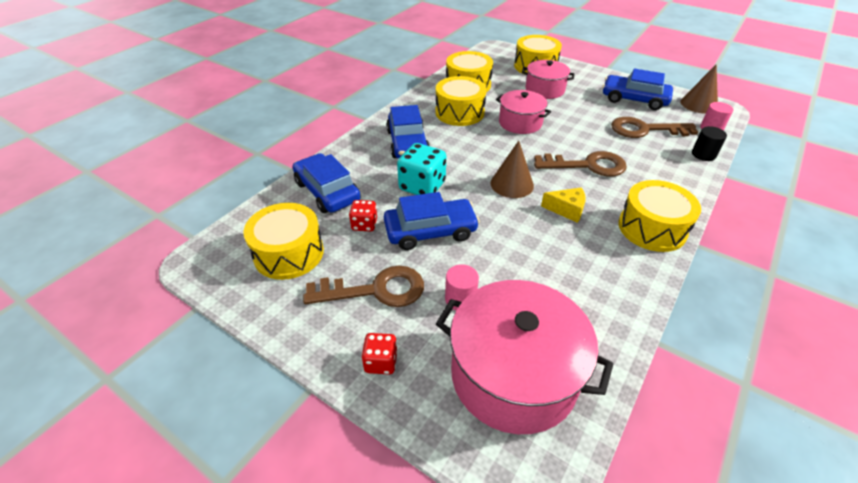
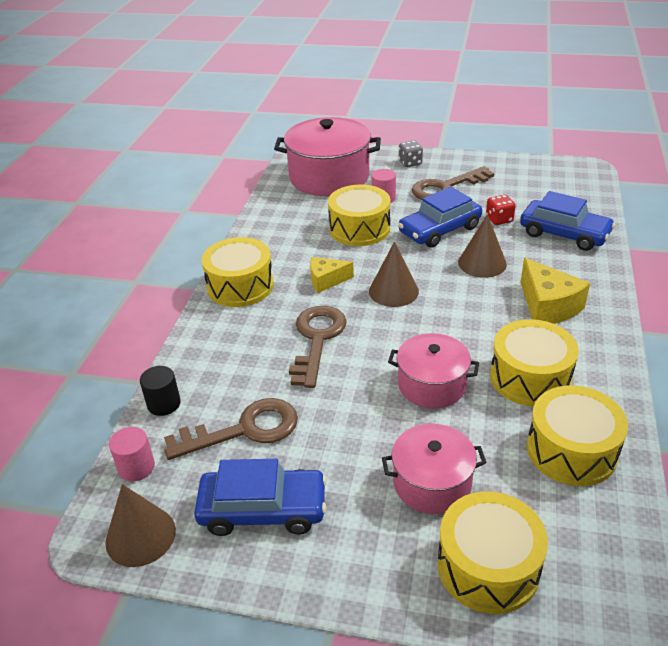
camera: 160 degrees right, 5 degrees down
(289, 253) = (532, 189): yellow drum -> yellow drum (359, 229)
(381, 362) = (410, 163): red dice -> grey dice
(407, 143) = (548, 306): blue car -> yellow cheese
(422, 186) = (482, 263): turquoise dice -> brown cone
(587, 165) = (317, 339): brown key -> brown key turned 120 degrees clockwise

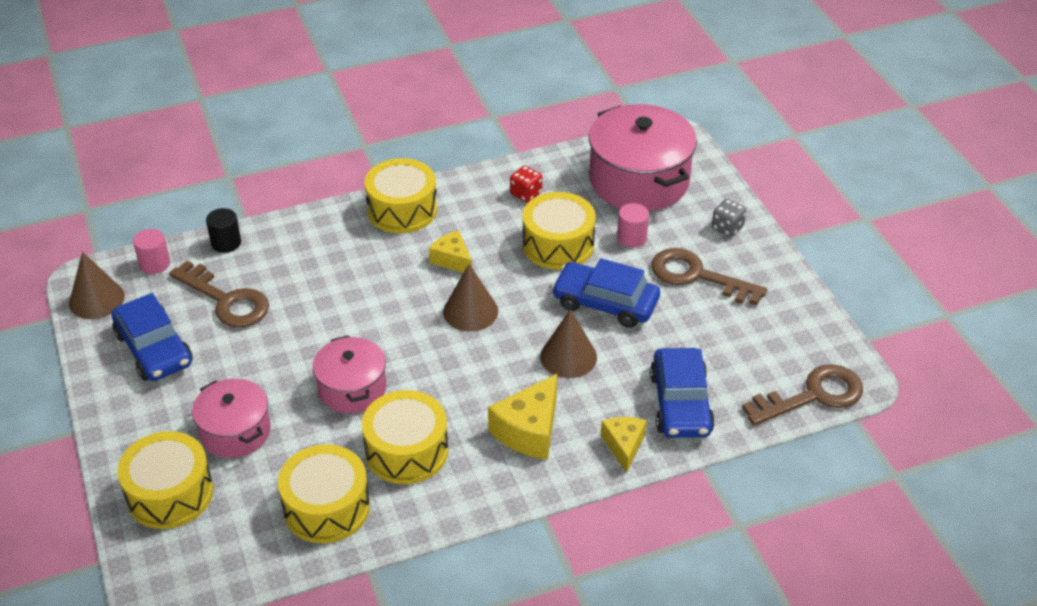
camera: 55 degrees right, 5 degrees up
(317, 339) = (362, 292): brown key -> brown key (813, 395)
(499, 219) = (665, 341): red dice -> red dice (526, 194)
(591, 270) = (623, 446): none -> yellow cheese

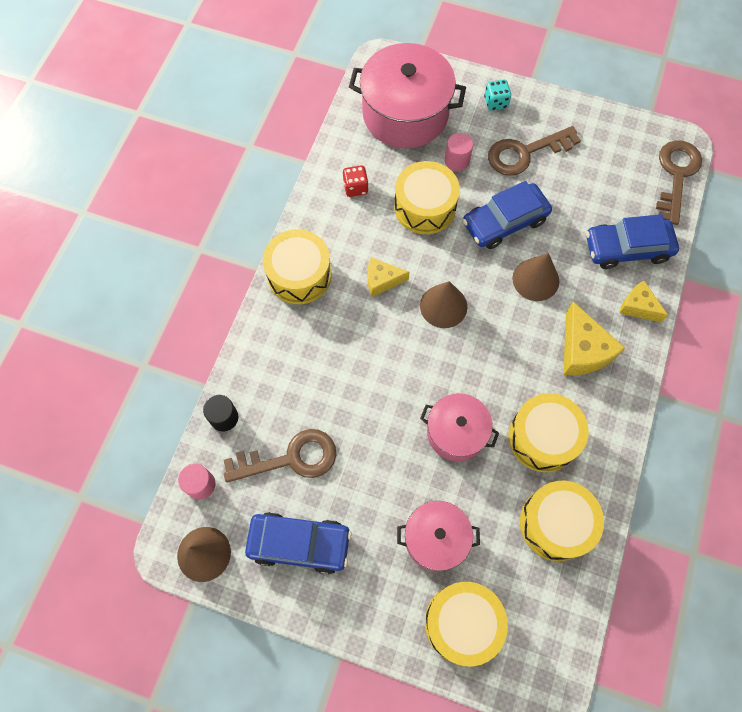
camera: 50 degrees left, 25 degrees up
(680, 403) = (627, 248): blue car -> blue car turned 135 degrees clockwise
(727, 228) = (495, 102): grey dice -> turquoise dice

